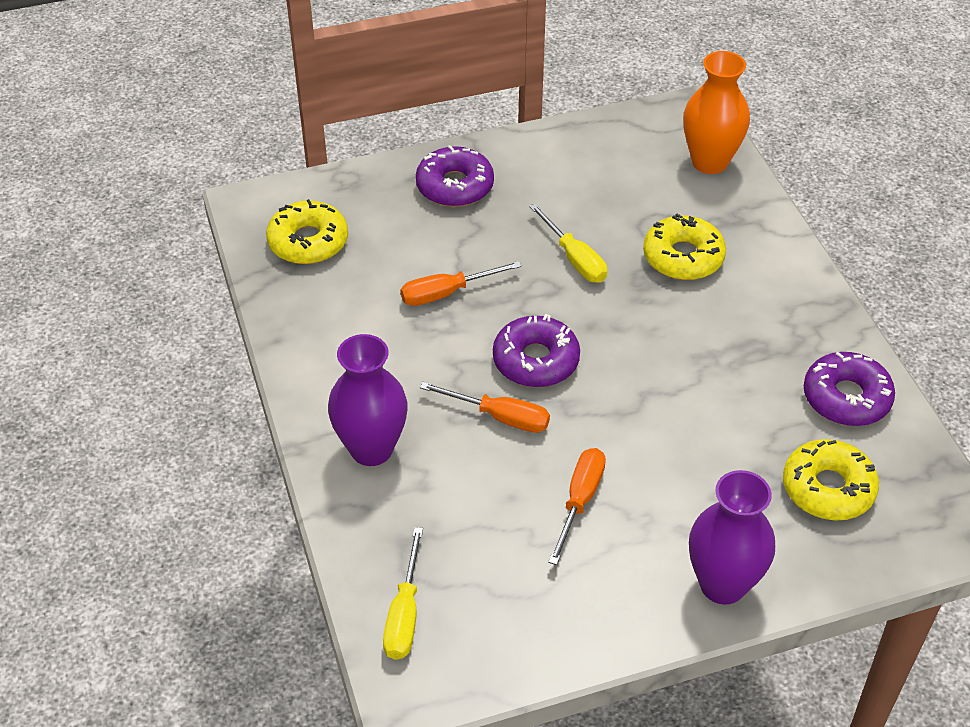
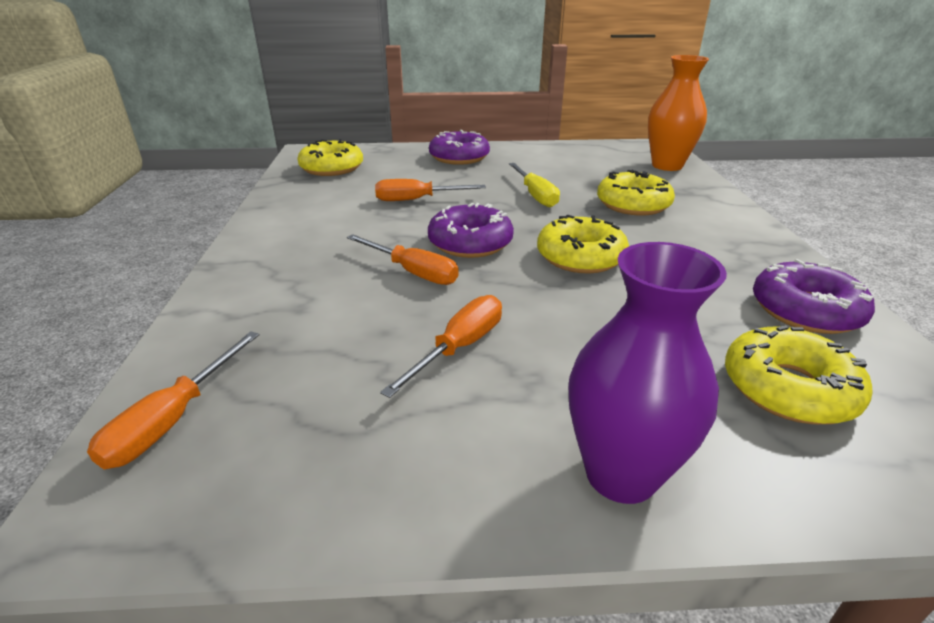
camera: 15 degrees right, 15 degrees down
(371, 449) = (274, 275): purple vase -> none
(404, 614) = (173, 420): yellow screwdriver -> orange screwdriver
(648, 362) = (580, 257): none -> yellow donut

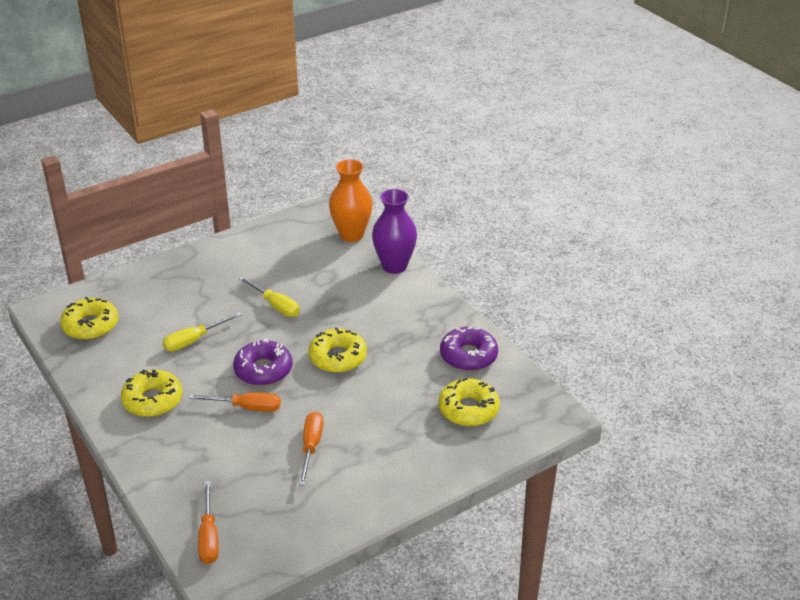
camera: 30 degrees left, 5 degrees up
(417, 200) = (194, 340): orange screwdriver -> yellow screwdriver
(459, 157) = (185, 275): purple donut -> none
(621, 474) = (414, 477): purple vase -> purple vase (394, 266)
(633, 204) = (347, 293): yellow donut -> yellow donut (153, 400)

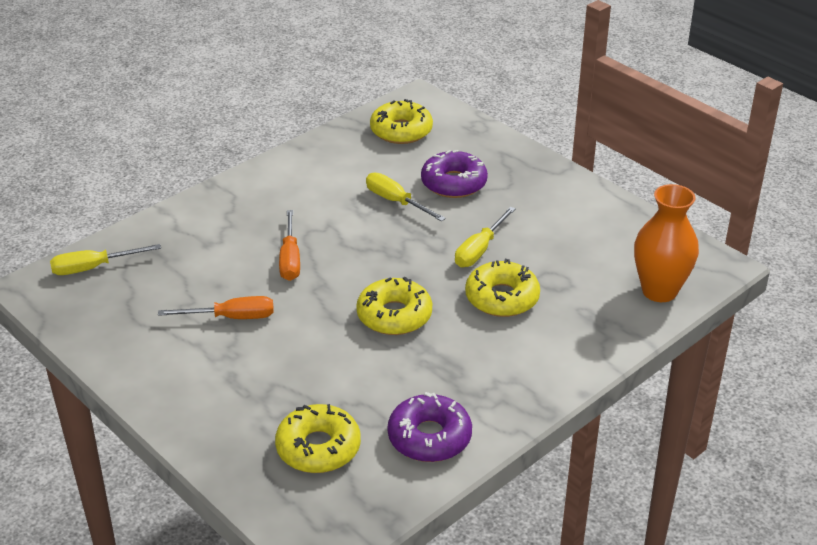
camera: 80 degrees right, 0 degrees up
(153, 400) = (290, 193): yellow donut -> yellow donut (502, 298)
(209, 536) = (93, 268): orange screwdriver -> yellow screwdriver
(263, 370) = (357, 260): purple donut -> purple donut (453, 183)
(394, 266) = (605, 341): purple vase -> none

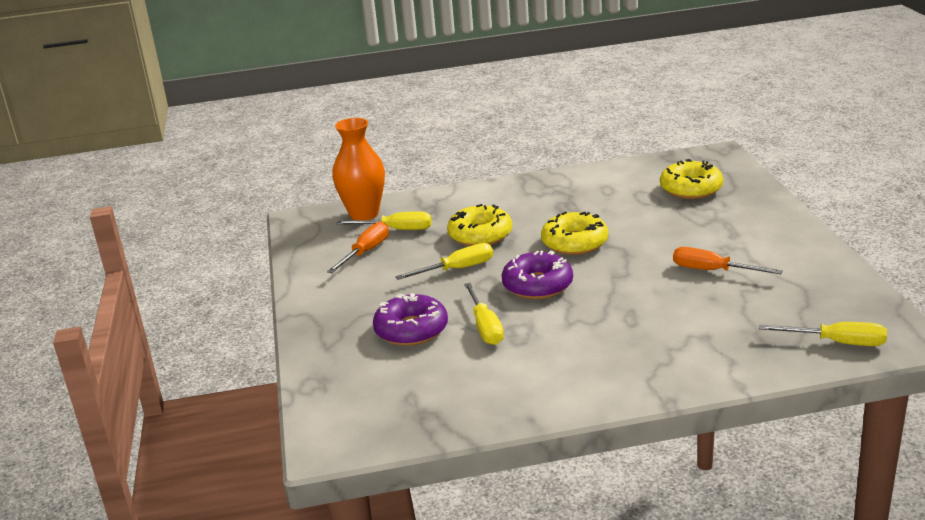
camera: 145 degrees left, 10 degrees down
(290, 259) = (630, 302): orange screwdriver -> orange screwdriver (366, 252)
(401, 131) = (397, 405): yellow donut -> none
(429, 437) = (612, 180): purple donut -> purple donut (537, 285)
(596, 280) = (397, 230): none -> yellow screwdriver

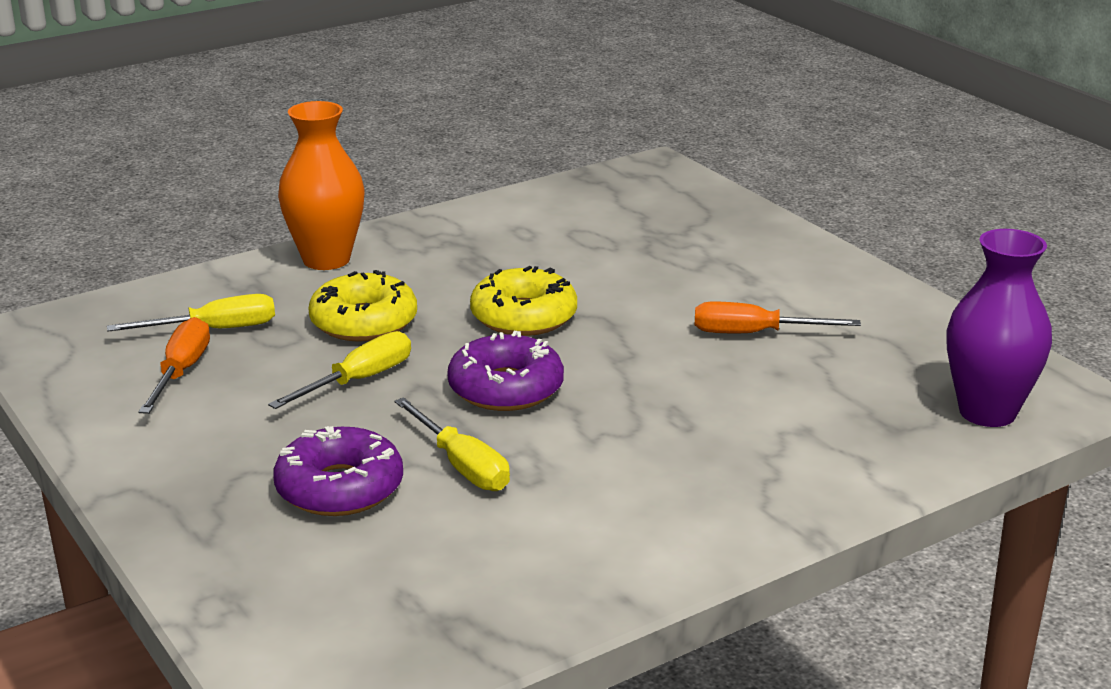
camera: 25 degrees left, 0 degrees up
(364, 214) = (140, 311): orange vase -> orange vase (326, 259)
(691, 189) = (648, 219): yellow donut -> none
(837, 342) = (987, 412): yellow screwdriver -> purple vase

